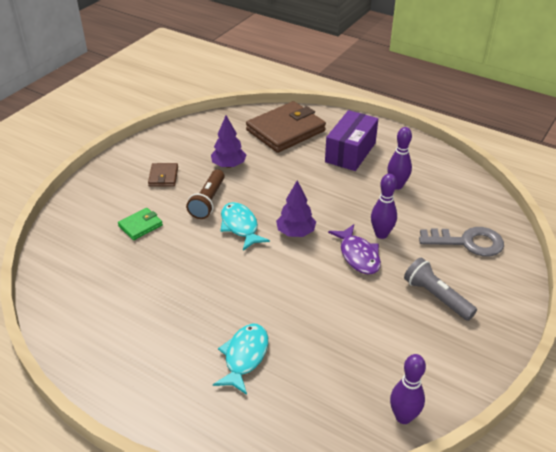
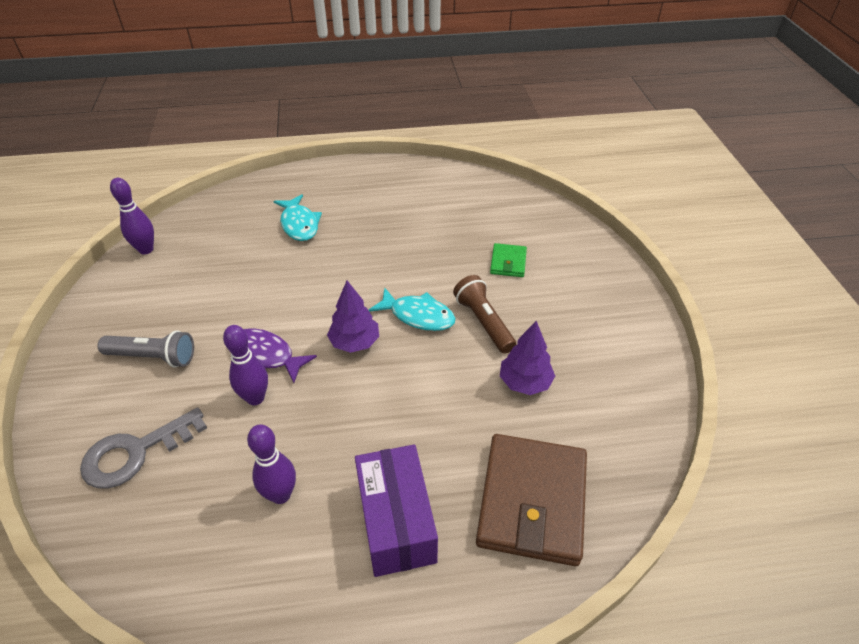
camera: 140 degrees right, 5 degrees up
(163, 177) = (568, 321): brown wallet -> none

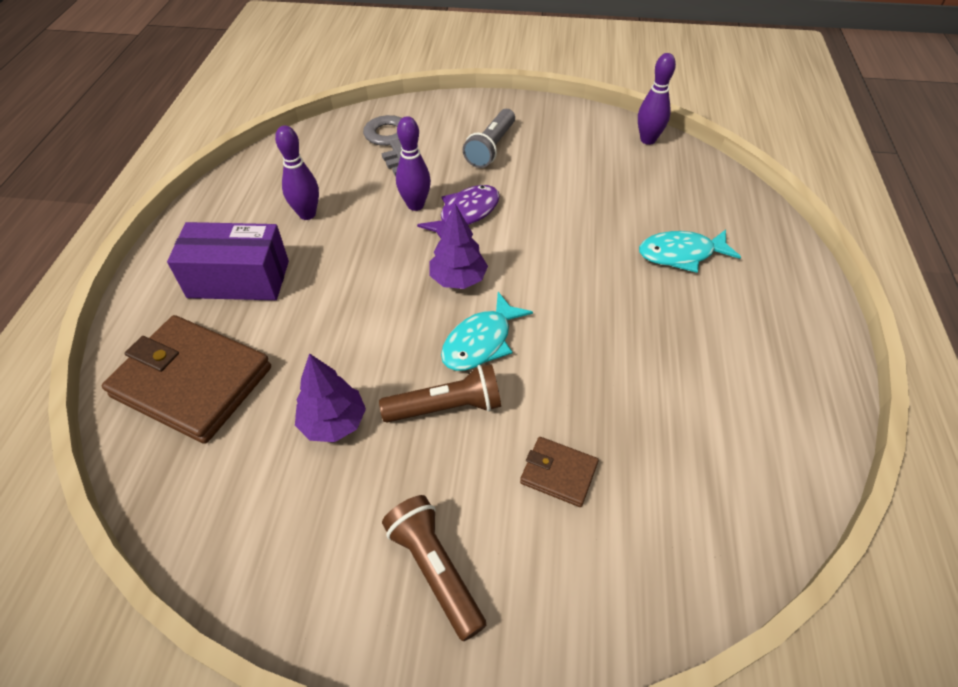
camera: 105 degrees right, 5 degrees up
(508, 262) = (558, 473): green wallet -> brown wallet
(595, 303) = (435, 569): none -> brown flashlight

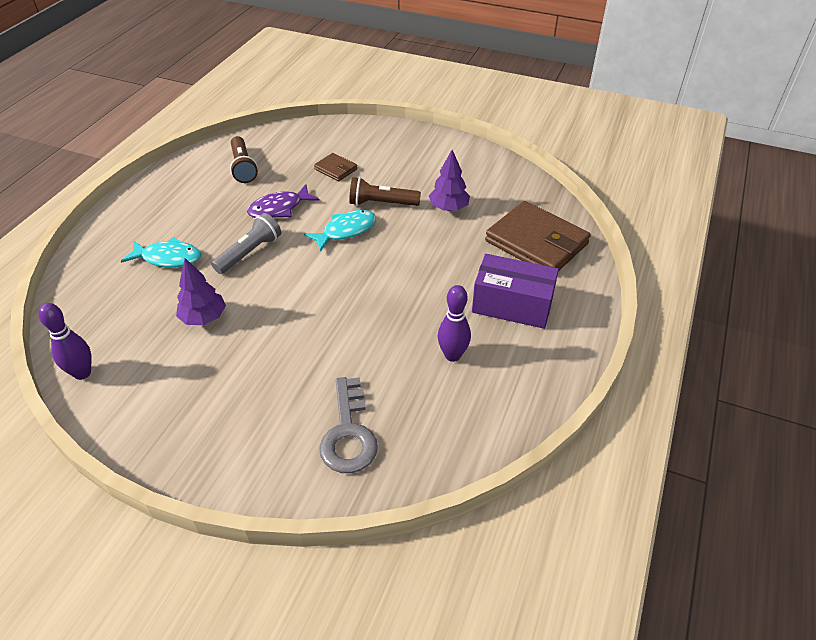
camera: 165 degrees left, 5 degrees down
(415, 205) = (351, 344): purple bowling pin -> none
(435, 569) = (410, 151): brown flashlight -> brown flashlight (243, 167)
(458, 279) = (342, 272): purple tree -> purple tree (204, 318)
(465, 214) = (311, 325): purple fish -> purple fish (279, 208)
(491, 148) = (246, 399): grey flashlight -> grey flashlight (249, 253)

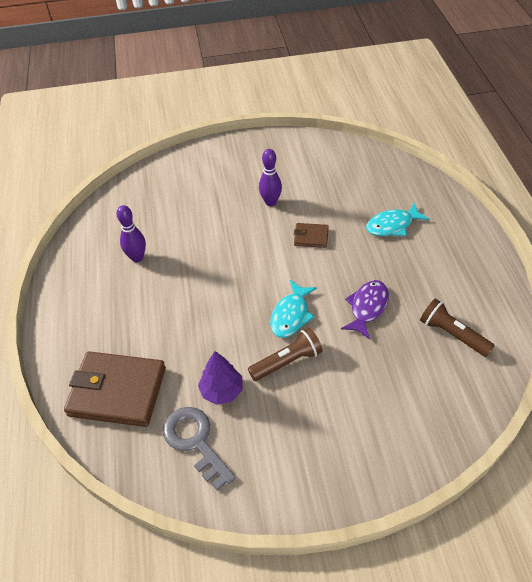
camera: 150 degrees right, 5 degrees up
(82, 373) = (344, 148): purple bowling pin -> purple bowling pin (270, 202)
(204, 318) = (317, 203): purple tree -> none
(249, 253) = (342, 258): grey flashlight -> none
(336, 169) = (368, 381): brown wallet -> brown wallet (311, 237)
(348, 433) = (171, 190): grey key -> grey key (195, 441)
(512, 305) = (112, 315): purple box -> none

